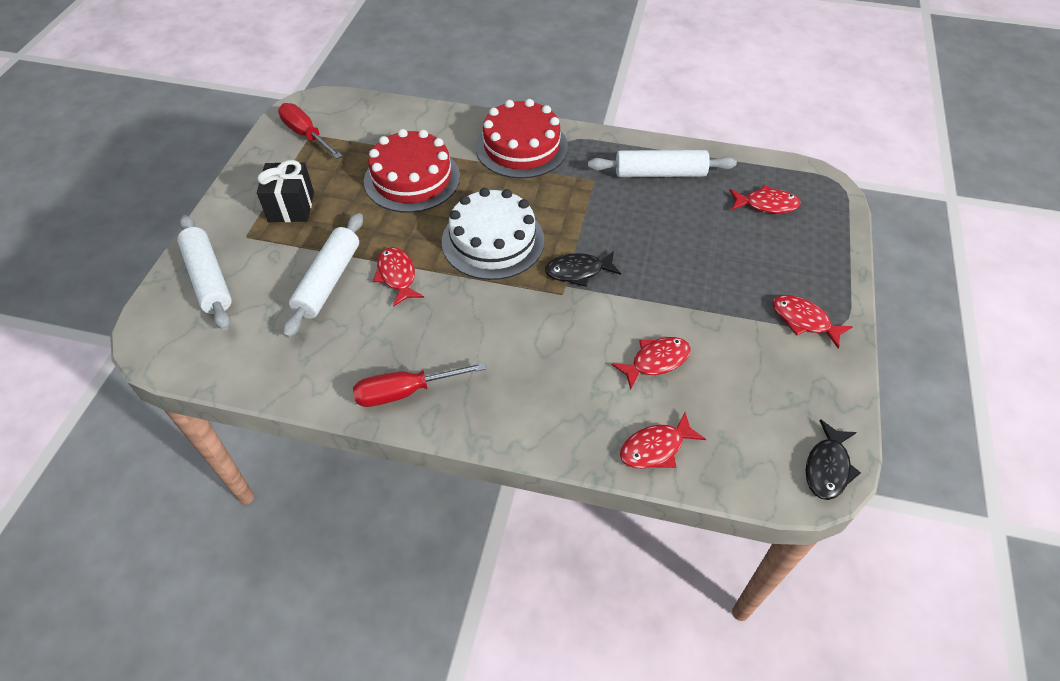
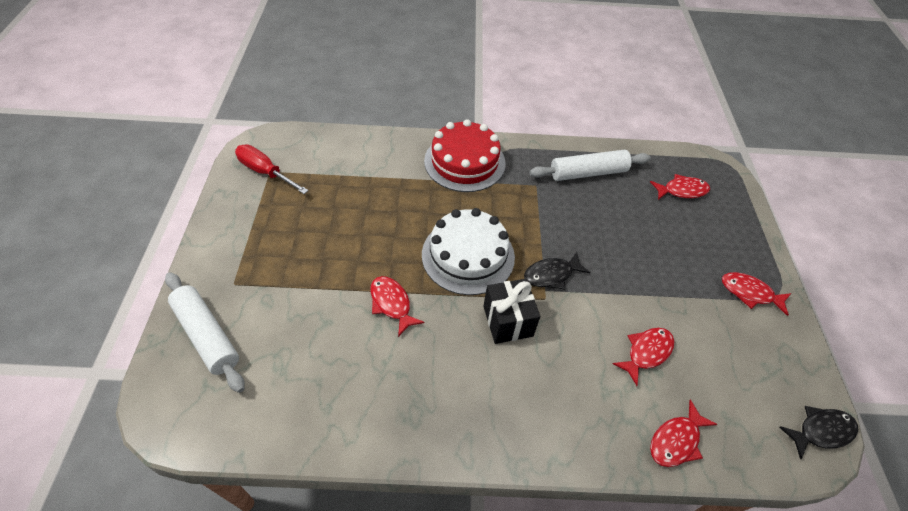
camera: 15 degrees left, 0 degrees up
(291, 207) = (271, 247): black gift -> black gift (508, 321)
(328, 281) = (327, 319): white rolling pin -> none
(404, 392) = (434, 425): red screwdriver -> none
(412, 179) = (377, 204): red cake -> none
(827, 467) = (821, 431): black fish -> black fish turned 120 degrees counterclockwise

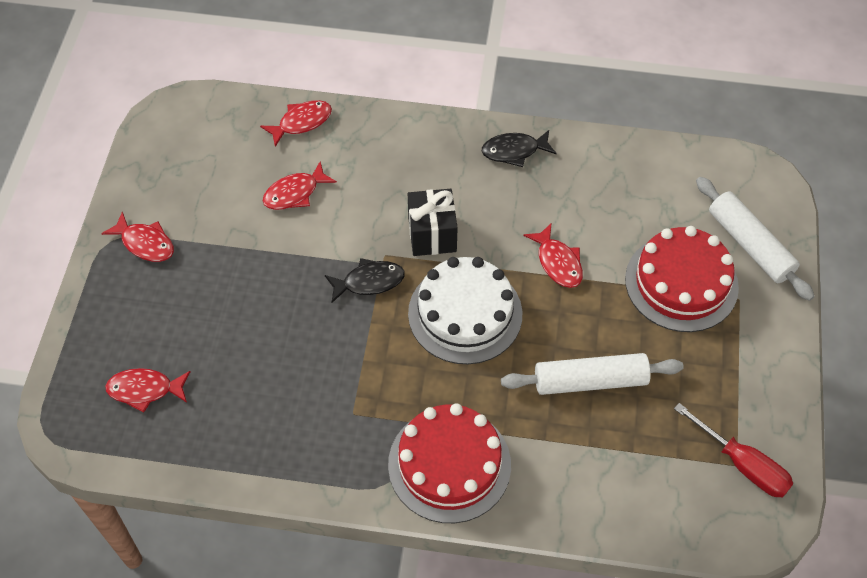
camera: 170 degrees left, 5 degrees up
(282, 294) = (681, 283): none -> red cake
(588, 173) = (269, 431): white rolling pin -> white rolling pin (590, 381)
(821, 431) = (164, 118): black fish -> black fish (514, 151)

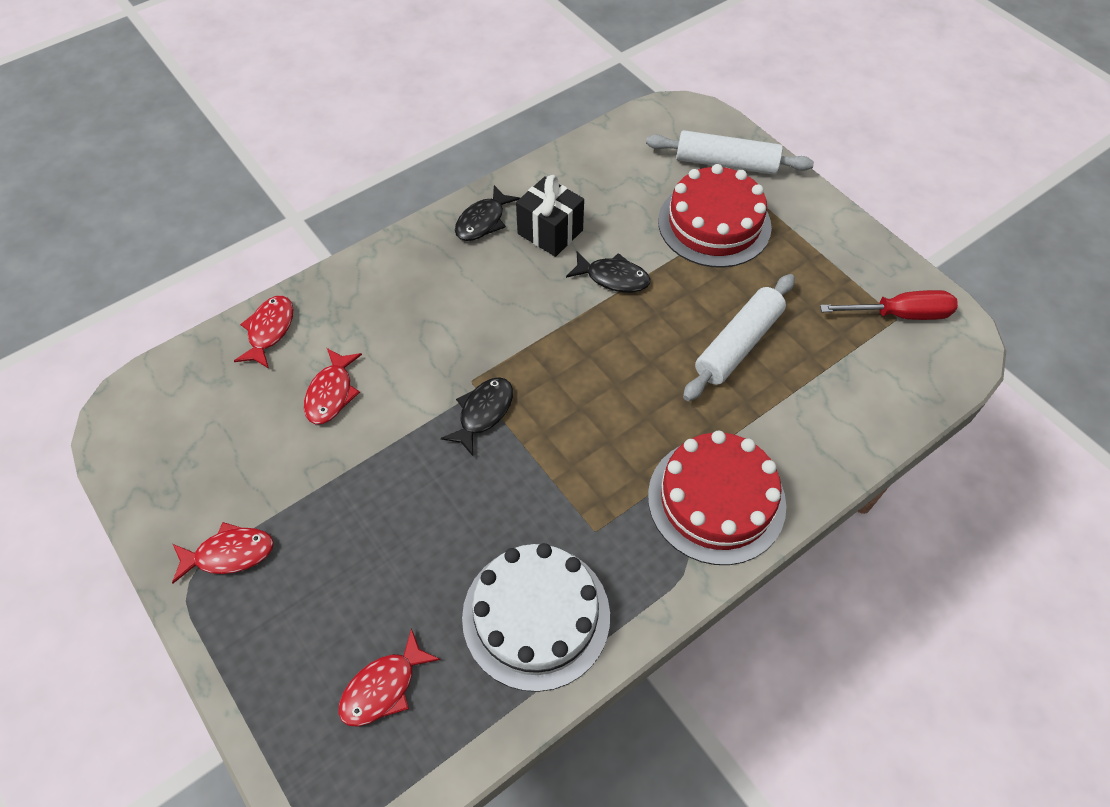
camera: 45 degrees left, 0 degrees up
(432, 234) = (491, 333): black gift -> black gift (550, 232)
(465, 313) = (589, 373): white cake -> white cake (536, 616)
(558, 262) = (613, 278): red fish -> black fish

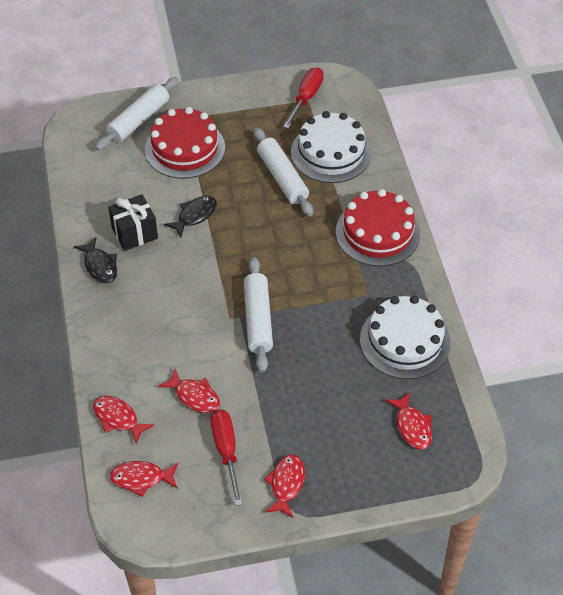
camera: 65 degrees left, 5 degrees down
(191, 389) = (141, 478): none -> red fish
(261, 461) = (226, 450): none -> red screwdriver
(483, 413) = (258, 319): black fish -> white rolling pin
(823, 382) = (331, 152): none -> white cake

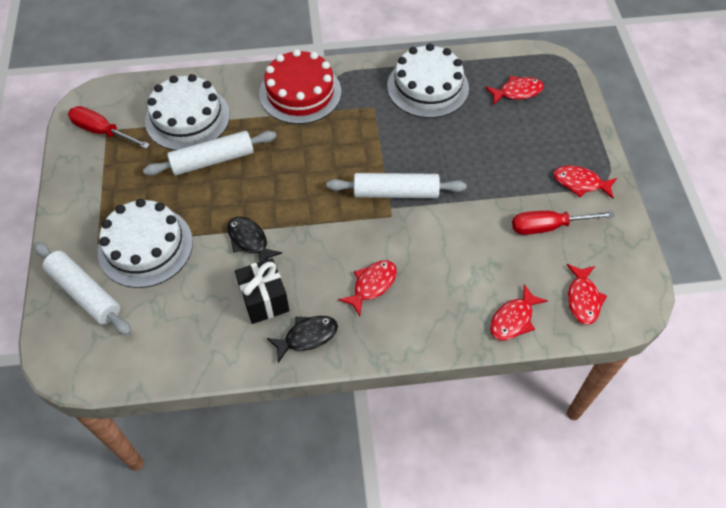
camera: 85 degrees left, 5 degrees up
(185, 148) = (145, 246): red cake -> white cake
(194, 396) = (486, 250): red fish -> red fish (372, 285)

